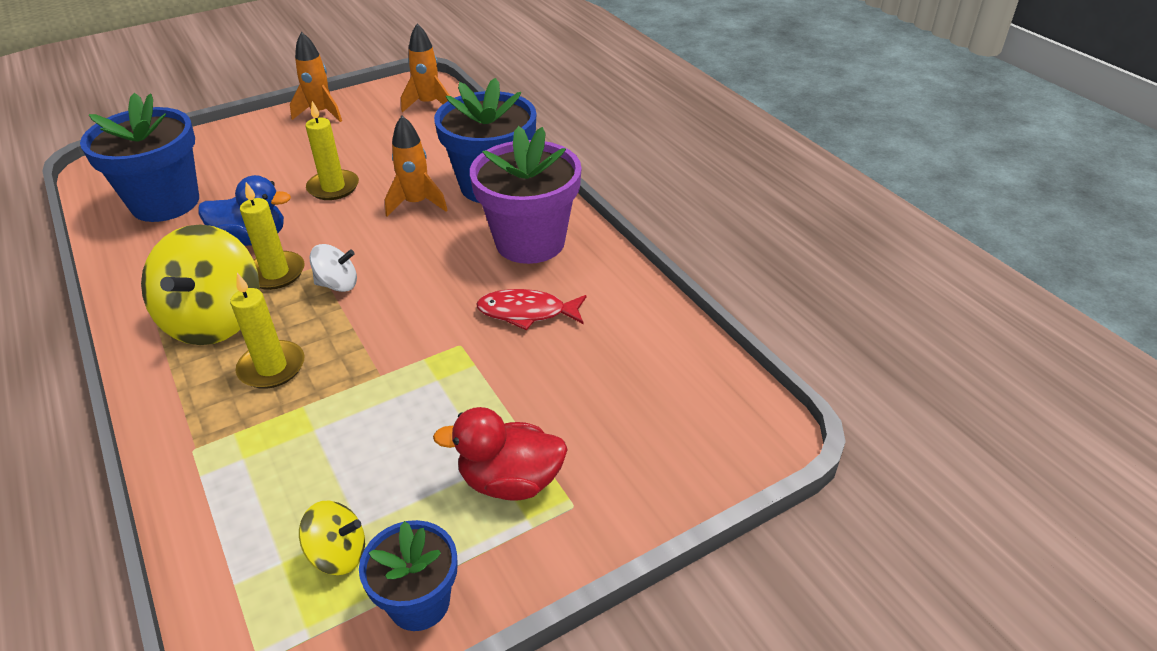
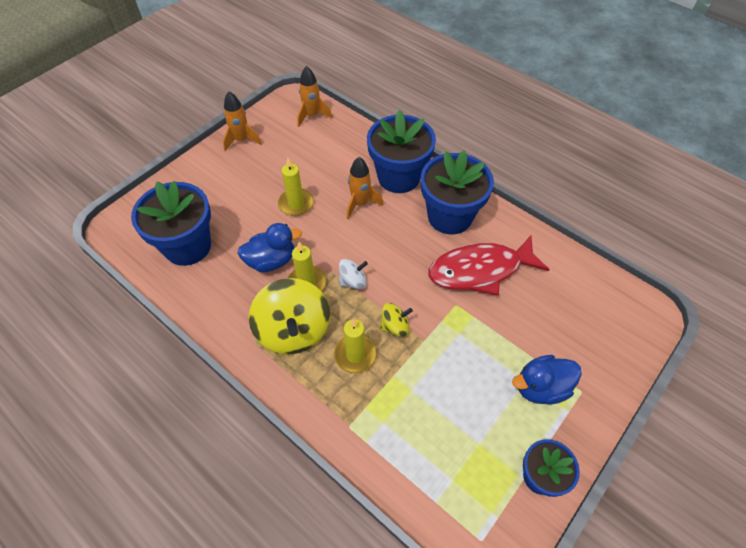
camera: 20 degrees left, 15 degrees up
(338, 554) = (479, 464): yellow spinning top -> yellow spinning top (395, 326)
(510, 481) = (541, 387): red duck -> blue duck
(527, 312) = (480, 270): red fish -> red fish, size x1.74
(530, 242) = (450, 216): purple flower pot -> blue flower pot

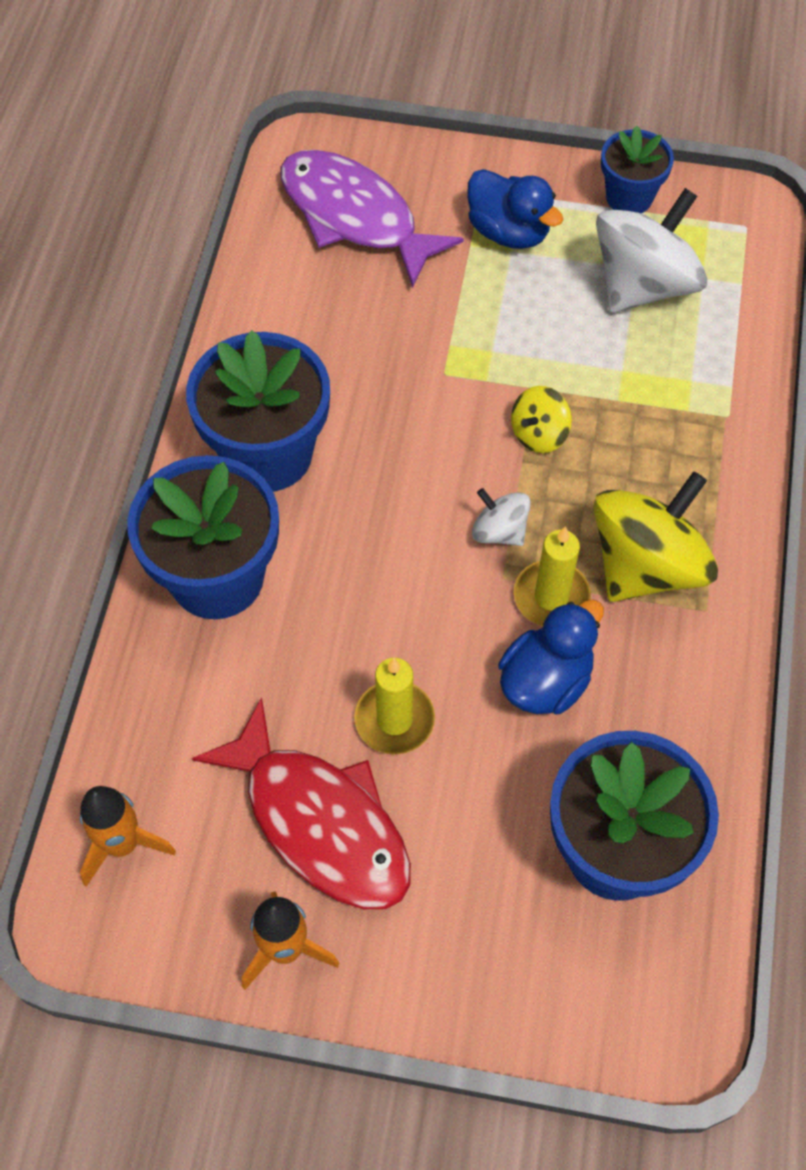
camera: 120 degrees left, 5 degrees up
(271, 260) = (545, 681): blue duck -> blue duck turned 90 degrees clockwise
(355, 355) = (622, 461): yellow candle -> none
(360, 204) = (325, 608): orange rocket -> none
(395, 326) = (539, 434): yellow spinning top -> yellow spinning top turned 90 degrees counterclockwise
(464, 440) = (643, 285): none -> white spinning top
(480, 270) = (357, 368): red fish -> red fish (320, 822)
(586, 316) = (355, 216): none -> purple fish

